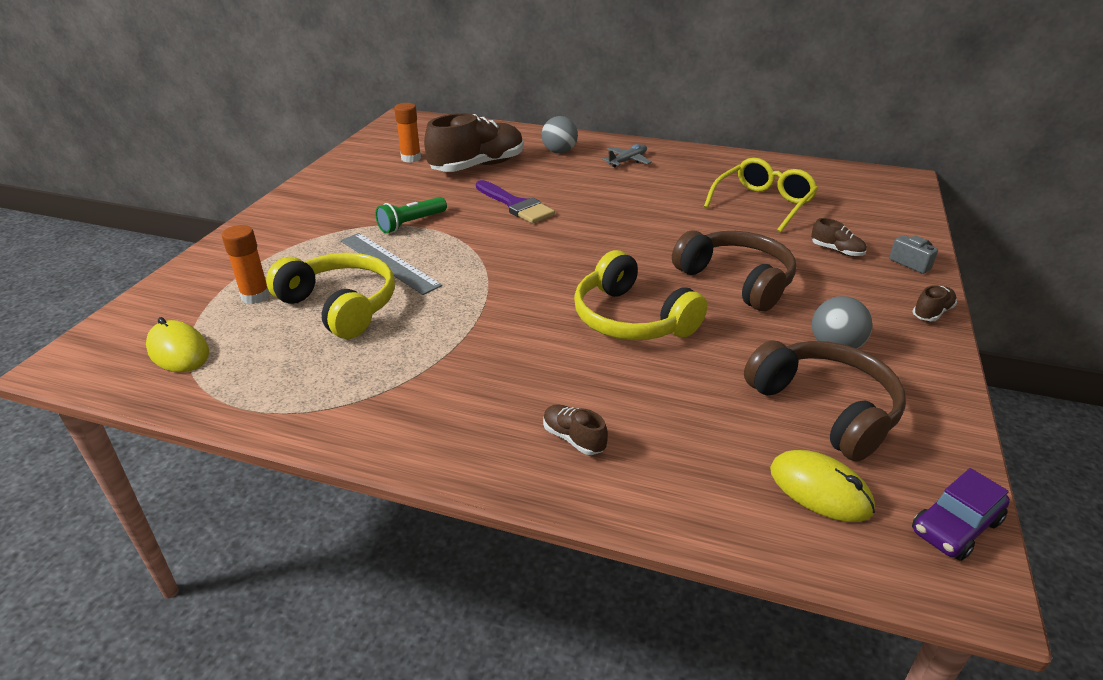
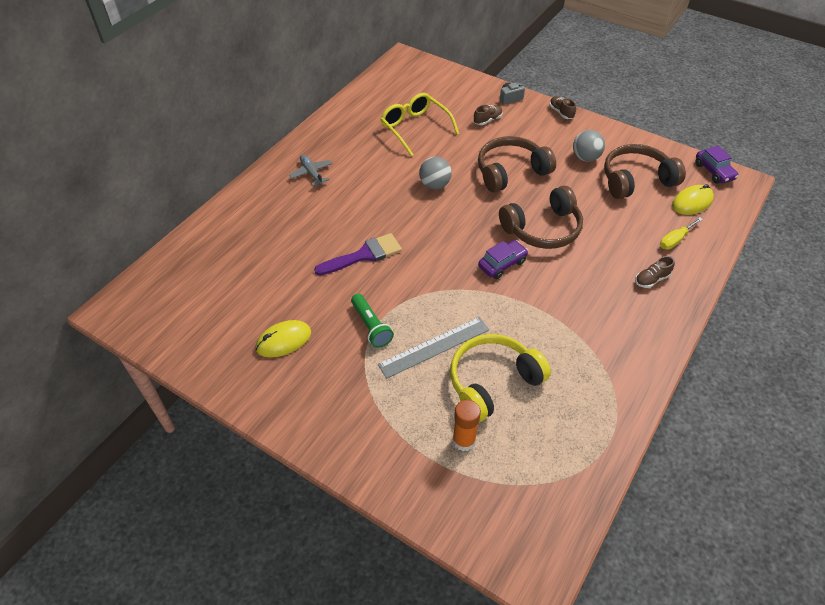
camera: 75 degrees left, 15 degrees up
(178, 351) = (534, 490): yellow mouse -> yellow mouse (283, 340)
(411, 158) = (229, 314): orange glue stick -> none
(478, 166) = (274, 267): brown shoe -> none
(542, 293) = (502, 264): none -> purple car
(559, 152) = (271, 209): grey ball -> grey ball (435, 185)
(631, 319) = (543, 229): yellow headphones -> brown headphones
(691, 466) = (675, 240): none -> yellow screwdriver

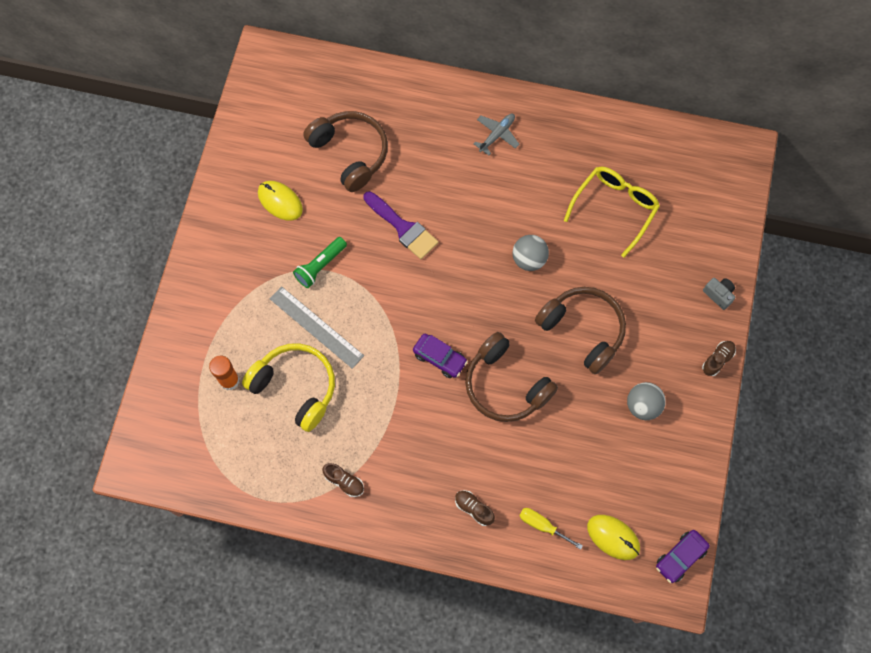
camera: 70 degrees right, 20 degrees up
(487, 120) = (664, 281): brown shoe -> brown shoe (344, 482)
(636, 180) = (626, 469): brown headphones -> brown headphones (350, 153)

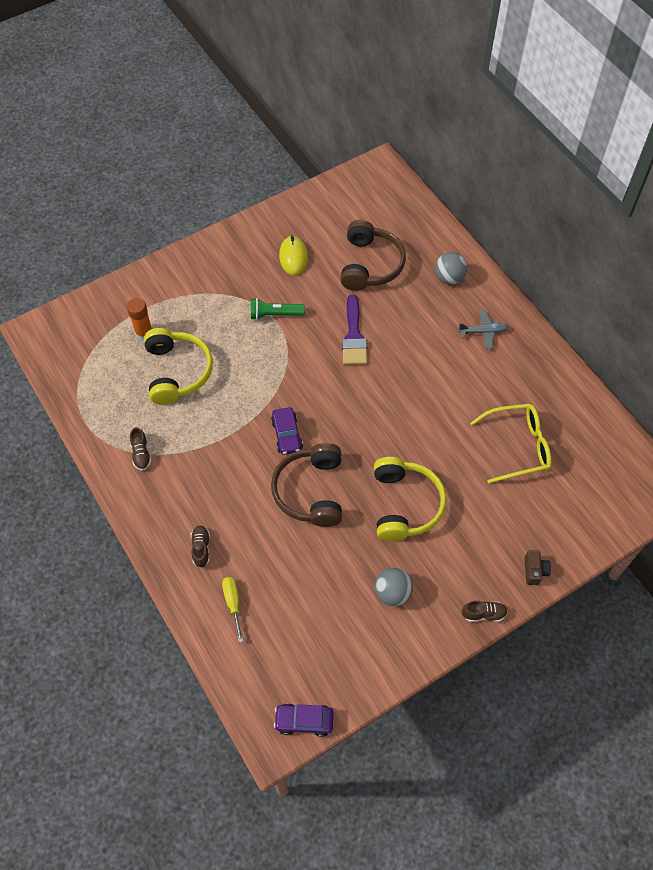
camera: 45 degrees right, 10 degrees down
(316, 327) = (231, 348): grey ruler -> none
(529, 259) = (418, 427): grey ball -> grey ball (449, 278)
(583, 330) = (405, 505): brown headphones -> yellow headphones
(613, 537) = (272, 659): yellow mouse -> none
(718, 295) = (534, 571): grey camera -> brown camera

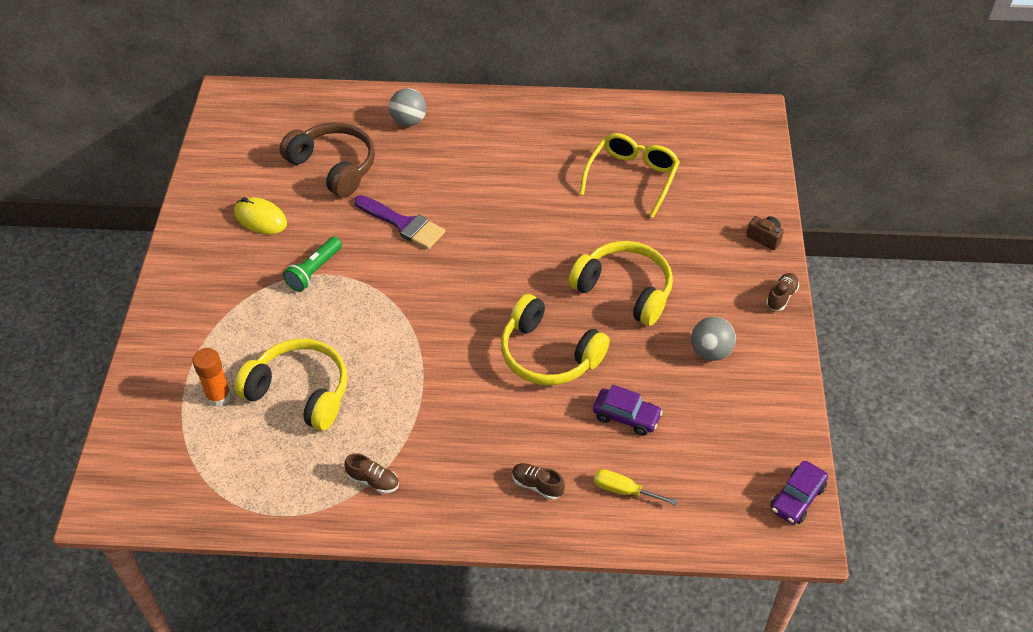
camera: 55 degrees left, 10 degrees down
(287, 435) = (467, 339): purple car -> purple car (626, 417)
(311, 491) = (548, 354): brown headphones -> yellow headphones
(483, 332) = (491, 132): grey plane -> none

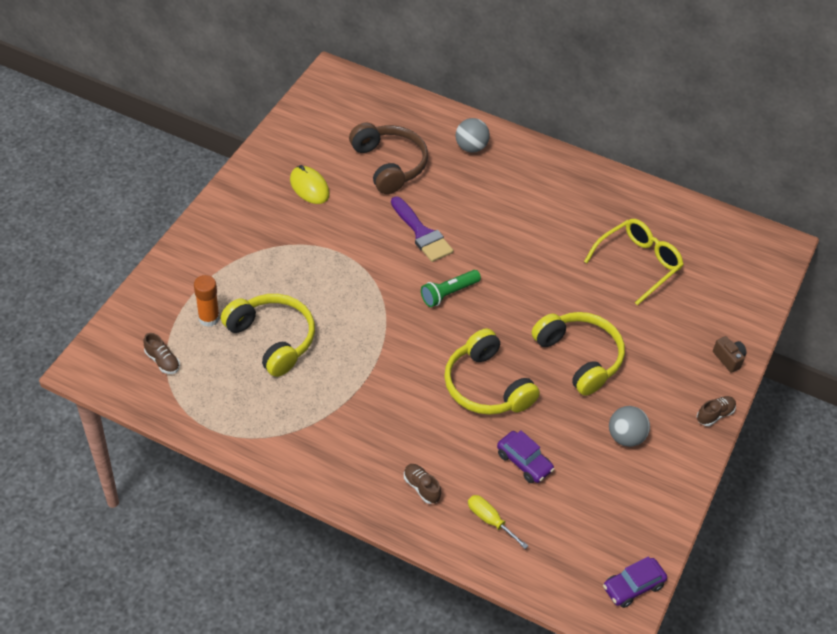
camera: 20 degrees right, 0 degrees up
(314, 271) = (331, 246): green flashlight -> green flashlight (448, 293)
(373, 481) = (294, 431): brown shoe -> brown shoe (162, 361)

